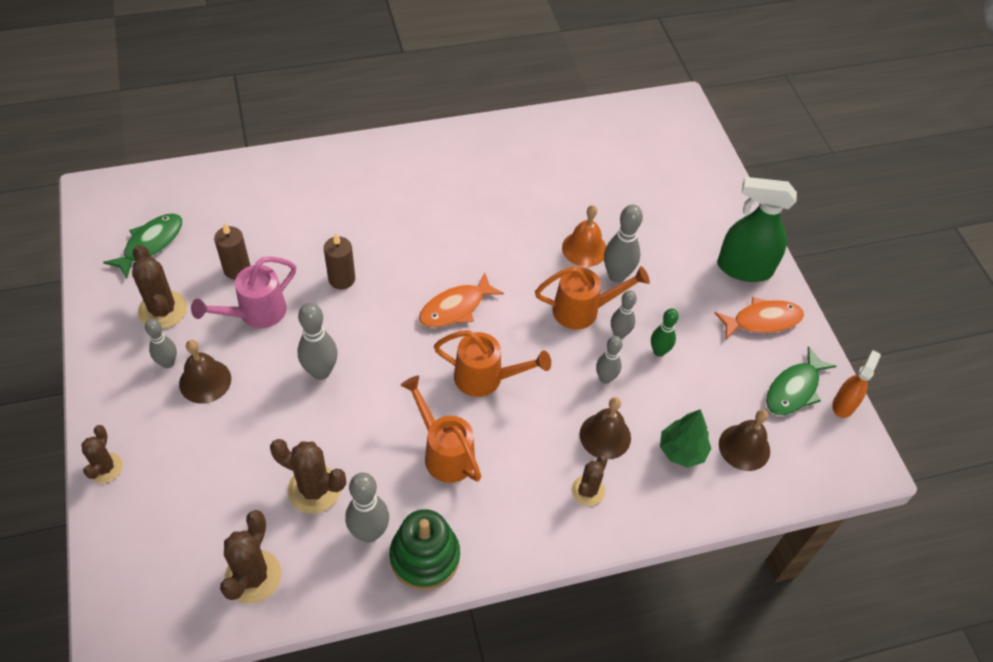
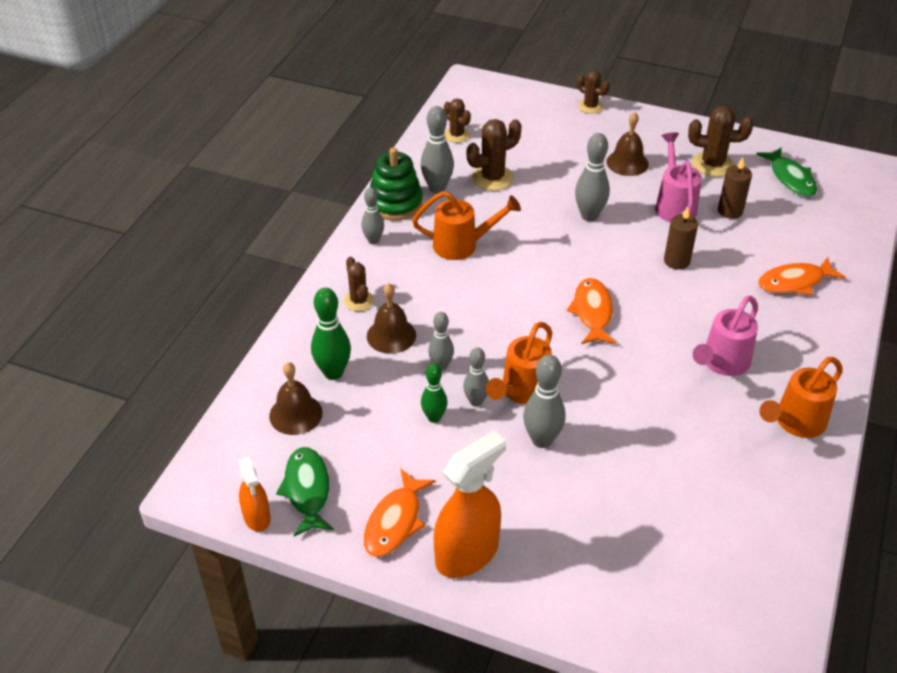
camera: 130 degrees right, 10 degrees down
(168, 363) = (658, 152): grey bowling pin -> grey bowling pin (373, 240)
(253, 576) = (456, 135): brown cactus -> brown cactus, size x0.64
(312, 195) = (794, 282): none -> orange fish
(446, 206) = (722, 363): none -> pink watering can
(485, 378) = (506, 296): orange watering can -> orange watering can (795, 422)
(584, 248) = (594, 435): orange bell -> none
(682, 451) = (333, 373): green tree -> green bowling pin
(744, 268) = (467, 553): green spray bottle -> orange spray bottle

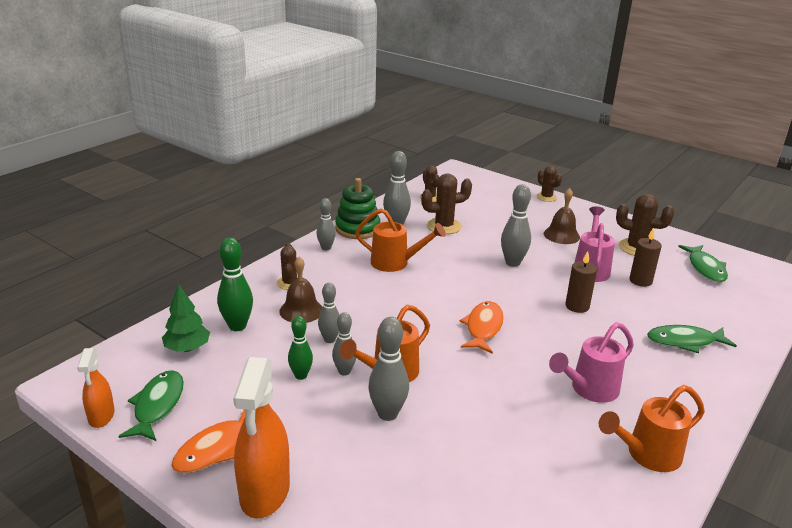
camera: 15 degrees right, 15 degrees down
(295, 414) = (187, 348): brown bell -> green tree
(467, 553) = (265, 492): orange spray bottle -> orange spray bottle turned 120 degrees clockwise
(794, 282) = (685, 342): orange fish -> green fish

